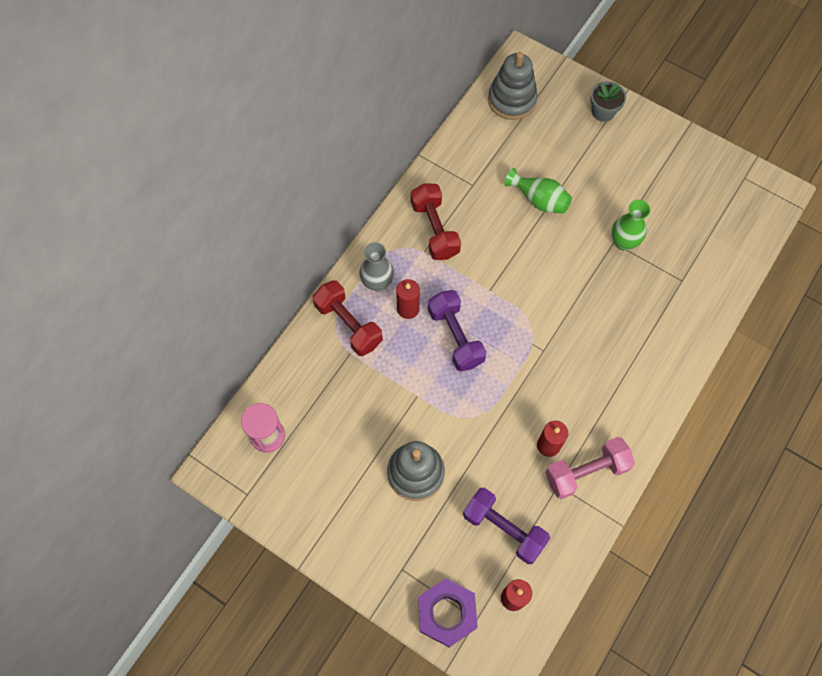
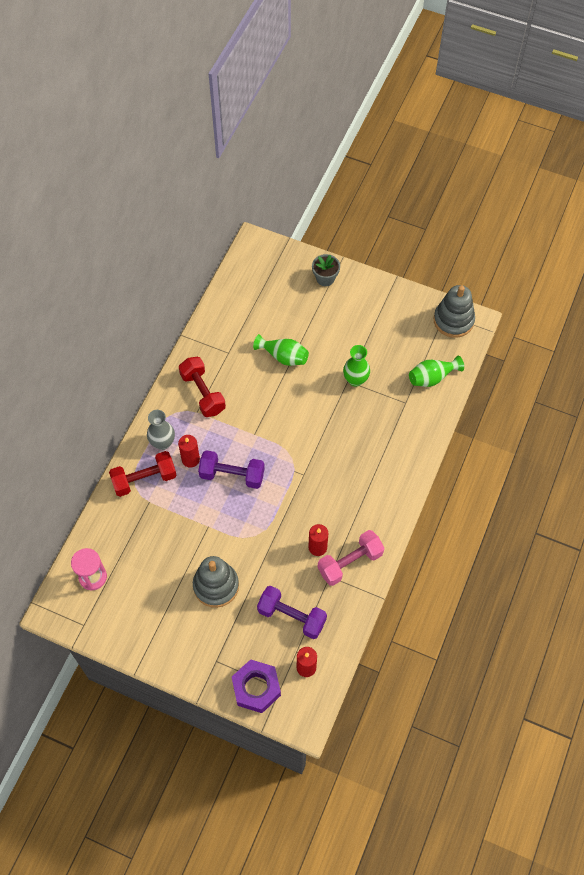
camera: 10 degrees left, 5 degrees down
(348, 324) = (144, 479): red dumbbell -> red dumbbell turned 60 degrees counterclockwise
(455, 337) = (232, 475): purple dumbbell -> purple dumbbell turned 45 degrees counterclockwise
(512, 100) = (250, 279): grey stacking toy -> grey stacking toy (453, 320)
(719, 254) = (432, 377): none -> green vase

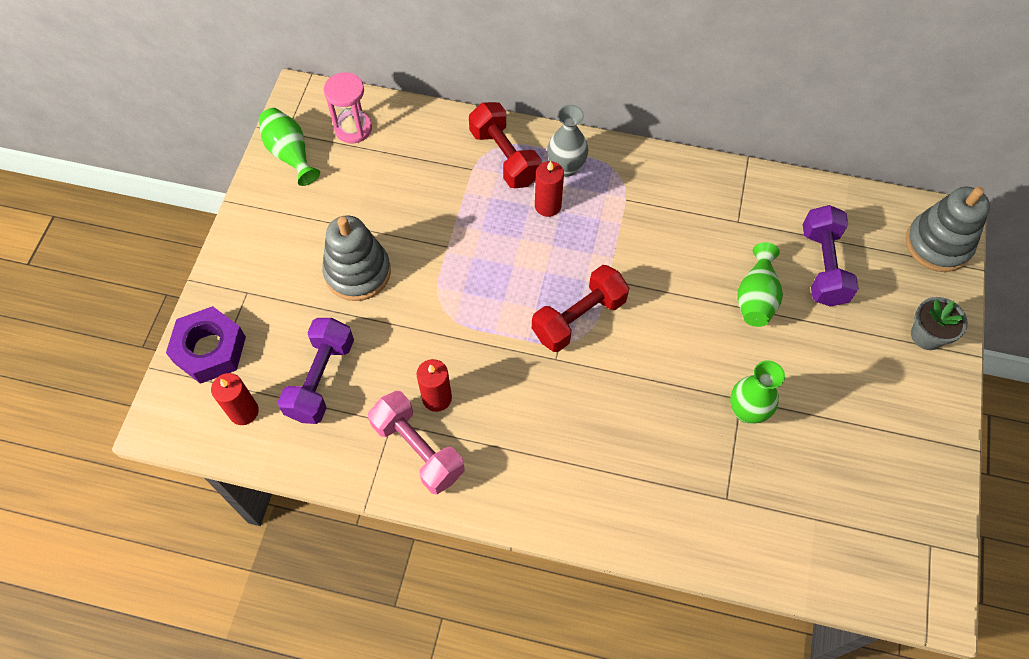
camera: 80 degrees right, 0 degrees up
(203, 393) = (659, 201): red dumbbell -> red dumbbell (579, 318)
(232, 475) = (534, 262): purple dumbbell -> purple dumbbell (823, 266)
(432, 377) = (790, 538): green vase -> green vase (290, 154)
(453, 320) = (923, 563): grey stacking toy -> grey stacking toy (938, 244)

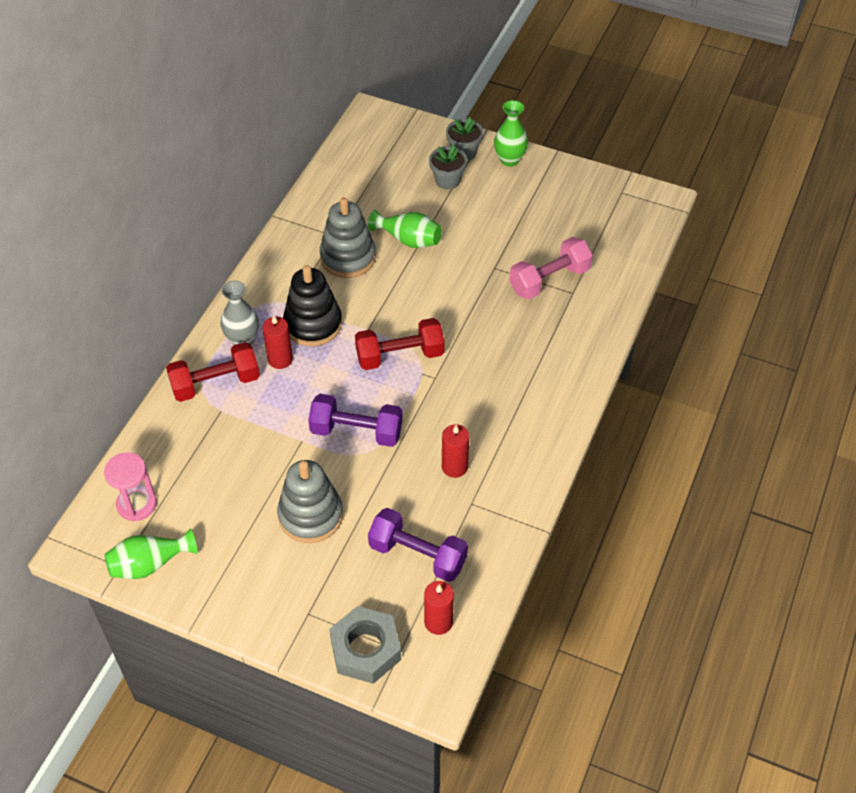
camera: 80 degrees left, 10 degrees down
(210, 349) = (365, 649): purple nut -> grey nut
(418, 449) = (500, 486): pink dumbbell -> pink dumbbell (549, 280)
(579, 318) = (400, 356): red dumbbell -> red dumbbell turned 75 degrees counterclockwise
(602, 226) = (313, 324): none -> black stacking toy
(747, 411) = (505, 266): green vase -> green vase (509, 160)
(823, 266) = (391, 194): purple dumbbell -> purple dumbbell (356, 431)
(870, 324) = (447, 180): none -> grey flower pot
(938, 244) = (389, 126): grey stacking toy -> grey stacking toy (348, 257)

